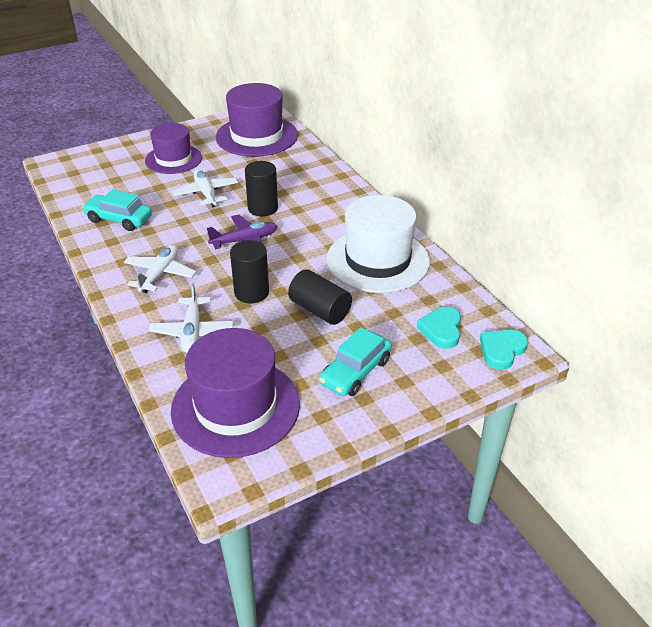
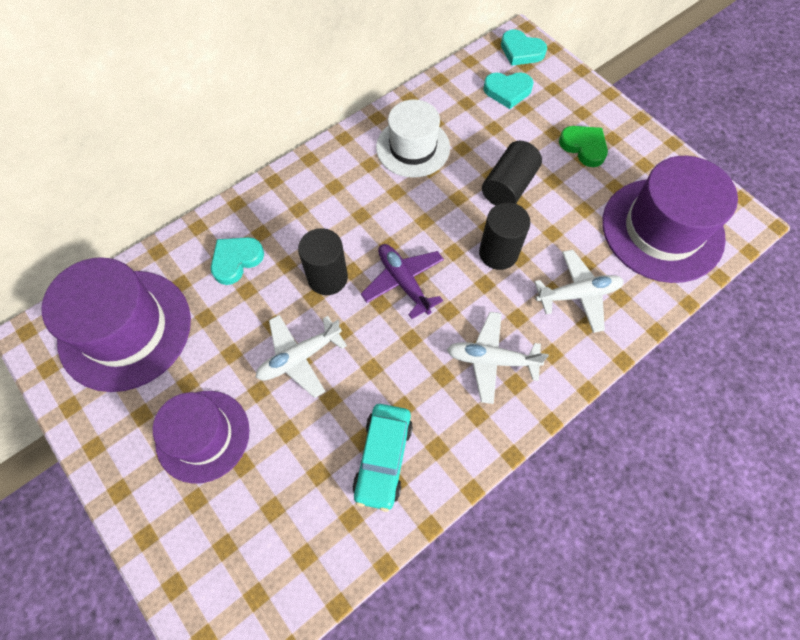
camera: 100 degrees left, 25 degrees up
(292, 173) = (236, 260): none -> turquoise heart
(355, 372) = (584, 147): turquoise car -> green heart
(377, 260) = (413, 147): white hat -> white hat, size x0.66

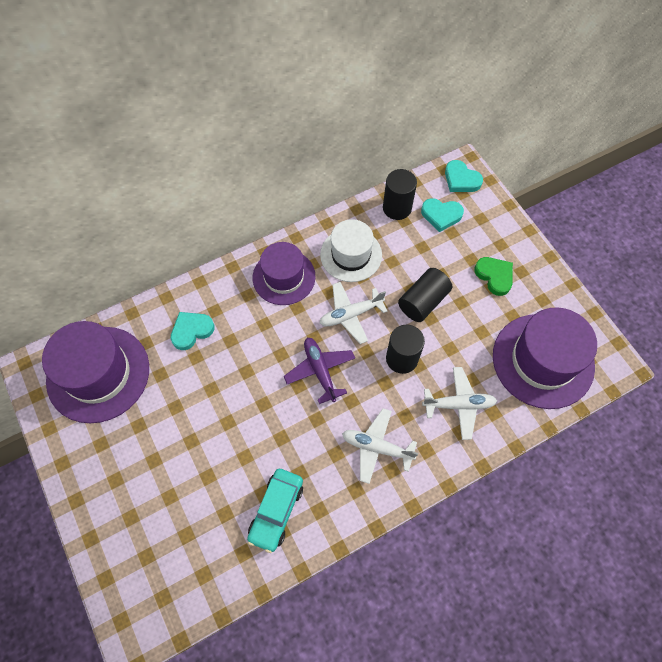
camera: 10 degrees right, 0 degrees up
(203, 435) = (144, 469): purple hat -> purple hat (284, 277)
(300, 357) = (227, 419): white plane -> white plane (351, 314)
(327, 278) = (260, 357): black cylinder -> black cylinder (397, 208)

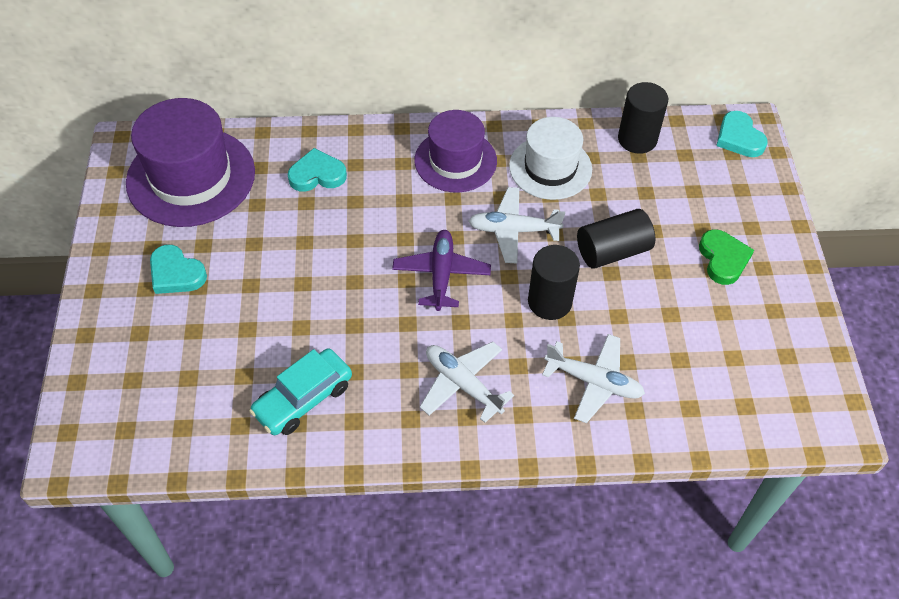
camera: 25 degrees right, 10 degrees down
(441, 215) = (690, 167): turquoise heart -> turquoise heart (176, 273)
(543, 360) = (735, 378): purple hat -> none

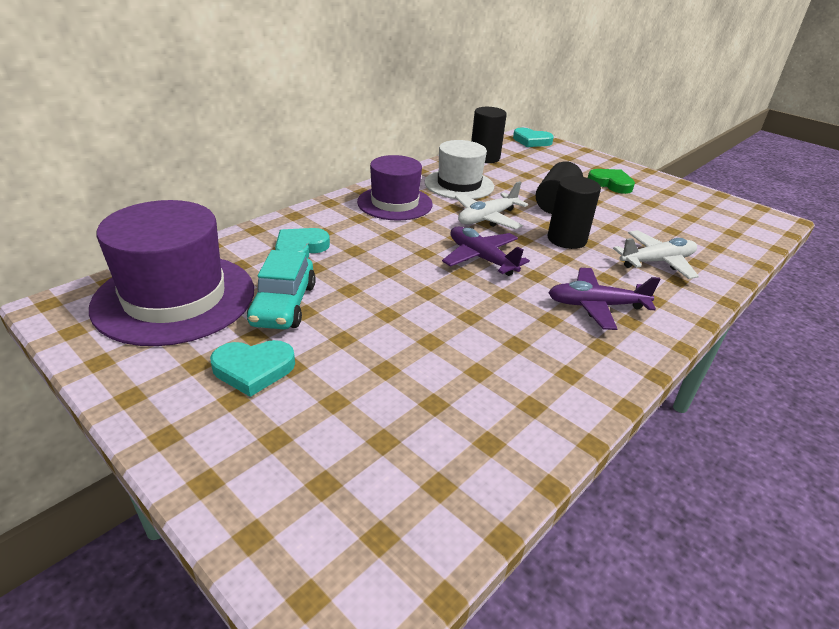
camera: 45 degrees left, 20 degrees down
(303, 399) = (510, 385): turquoise car -> turquoise car (284, 305)
(463, 384) = (596, 306): white plane -> purple plane

